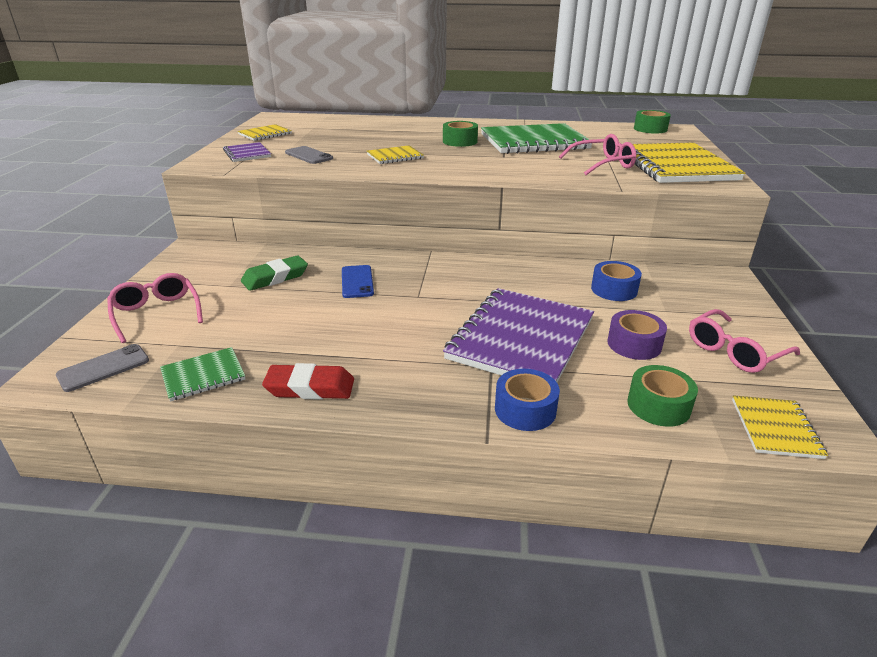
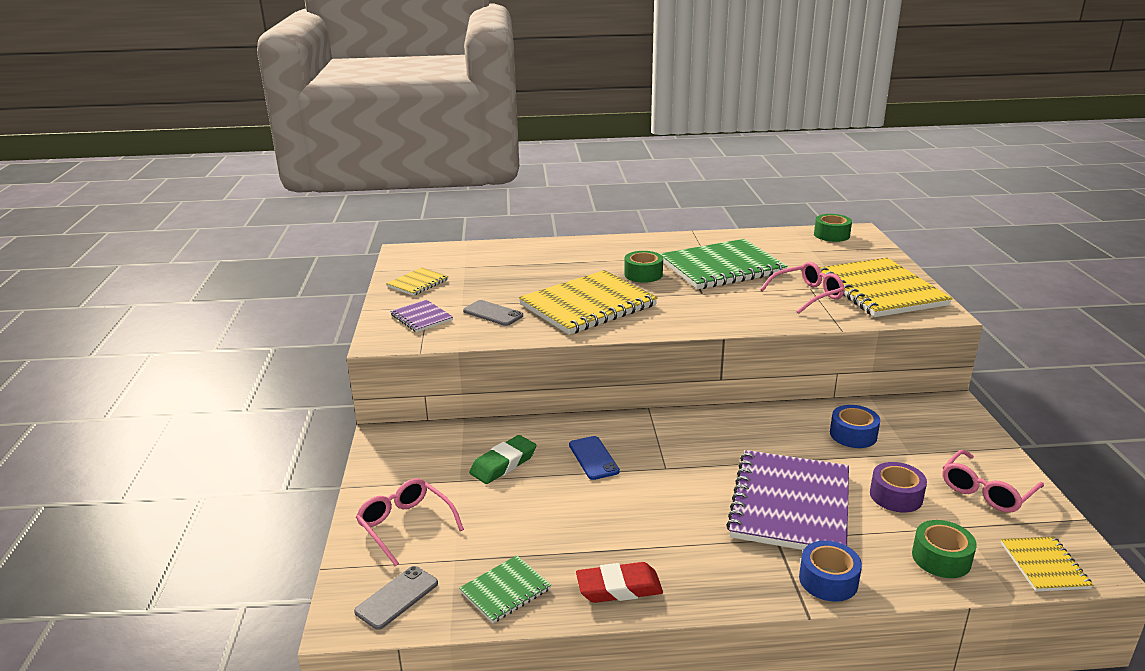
camera: 10 degrees left, 5 degrees down
(395, 156) = (588, 305): yellow notebook -> yellow notebook, size x2.11

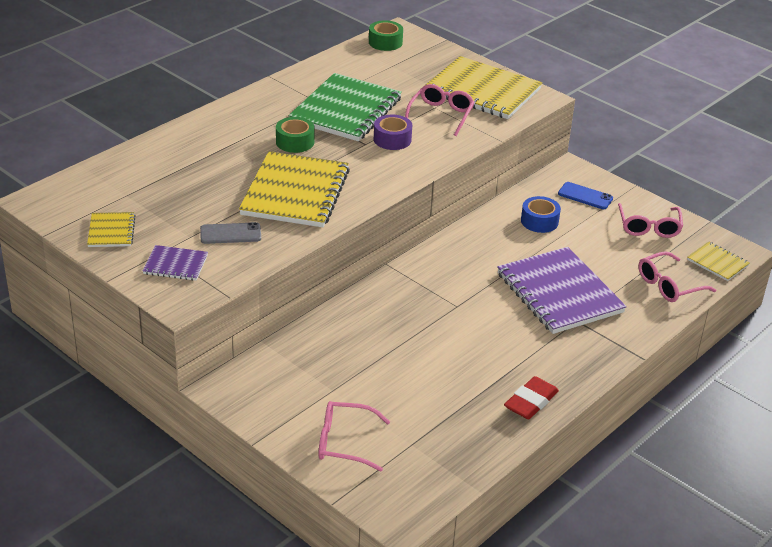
camera: 45 degrees left, 10 degrees up
(397, 597) = (411, 488): grey phone -> none
(503, 464) = (346, 361): green eraser -> none
(505, 590) = (470, 443): green notebook -> none
(593, 458) = (401, 323): blue phone -> blue phone (585, 196)
(828, 580) = (630, 331): blue tape -> none
(896, 496) = (607, 255): purple tape -> purple tape (392, 139)
(941, 558) = (669, 285): green tape -> pink glasses

